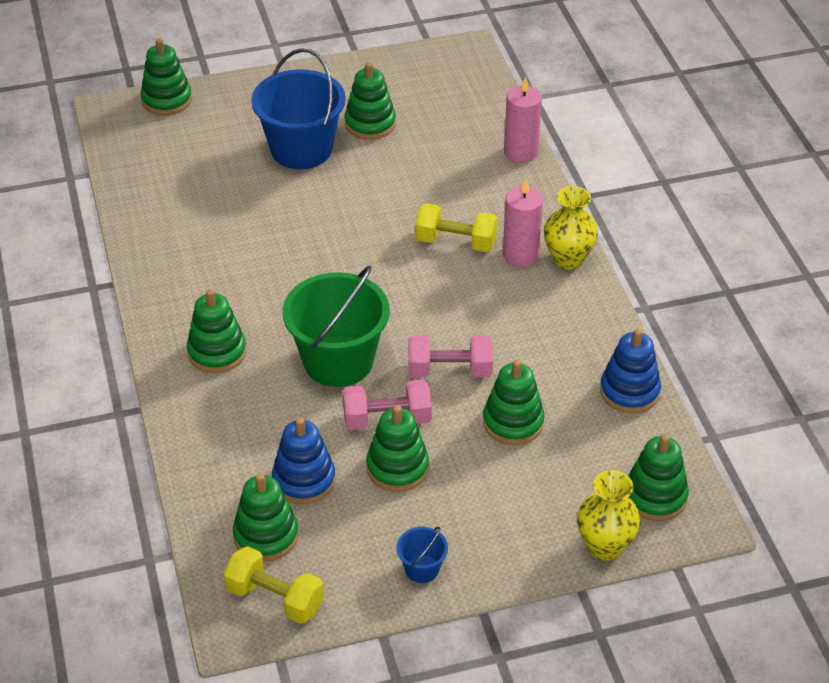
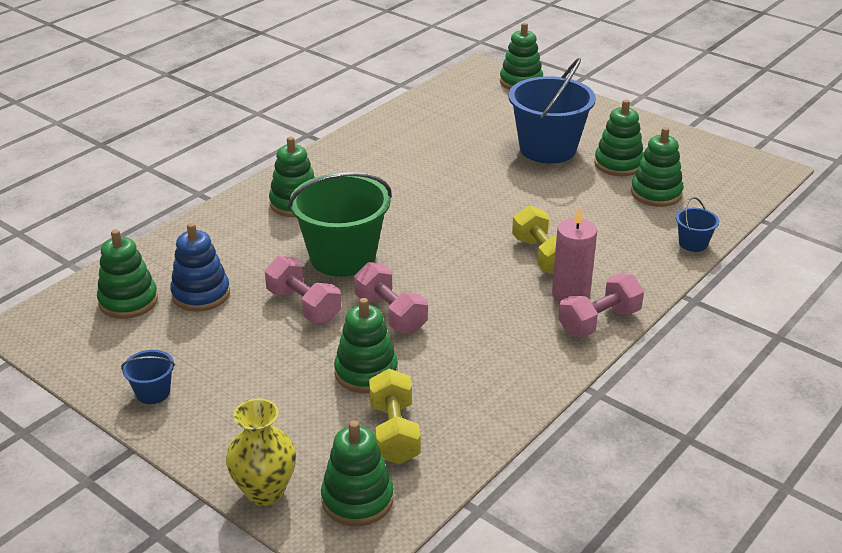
camera: 55 degrees right, 10 degrees down
(275, 599) = (66, 332): yellow dumbbell -> yellow dumbbell (394, 433)
(397, 468) = (255, 333): green stacking toy -> green stacking toy (656, 193)
(520, 152) = (693, 243): pink candle -> blue bucket
(568, 259) = (599, 321): yellow vase -> pink dumbbell
(629, 391) = (476, 426): blue stacking toy -> none

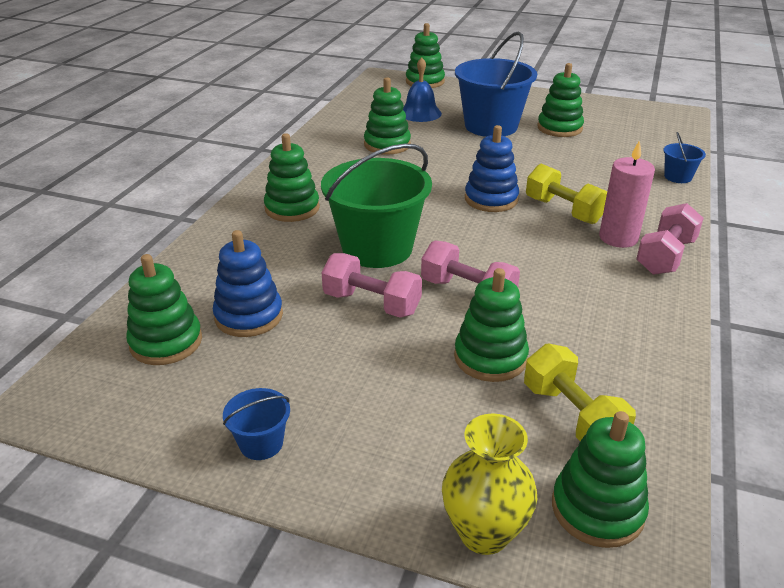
camera: 20 degrees left, 0 degrees up
(482, 230) = (491, 199): none -> blue stacking toy
(486, 121) = (420, 113): none -> blue bell
(656, 193) = (610, 144): green stacking toy -> green stacking toy (387, 144)

